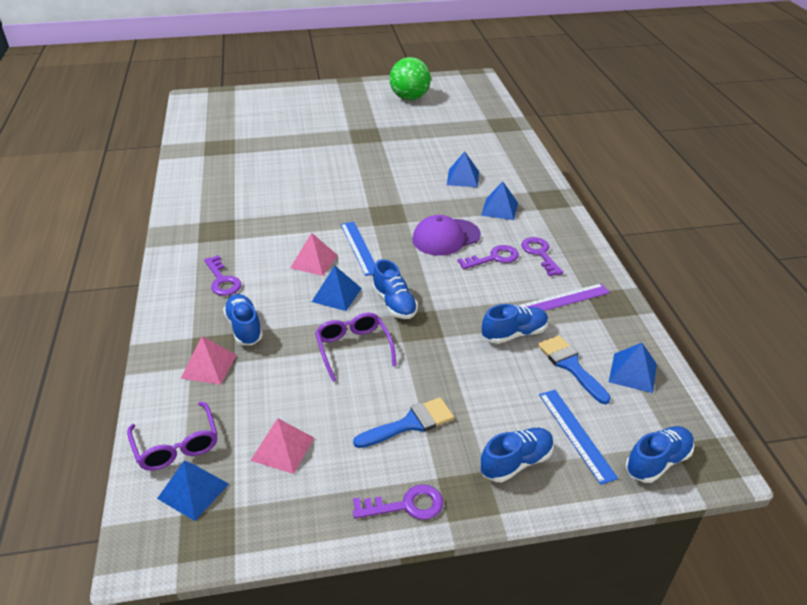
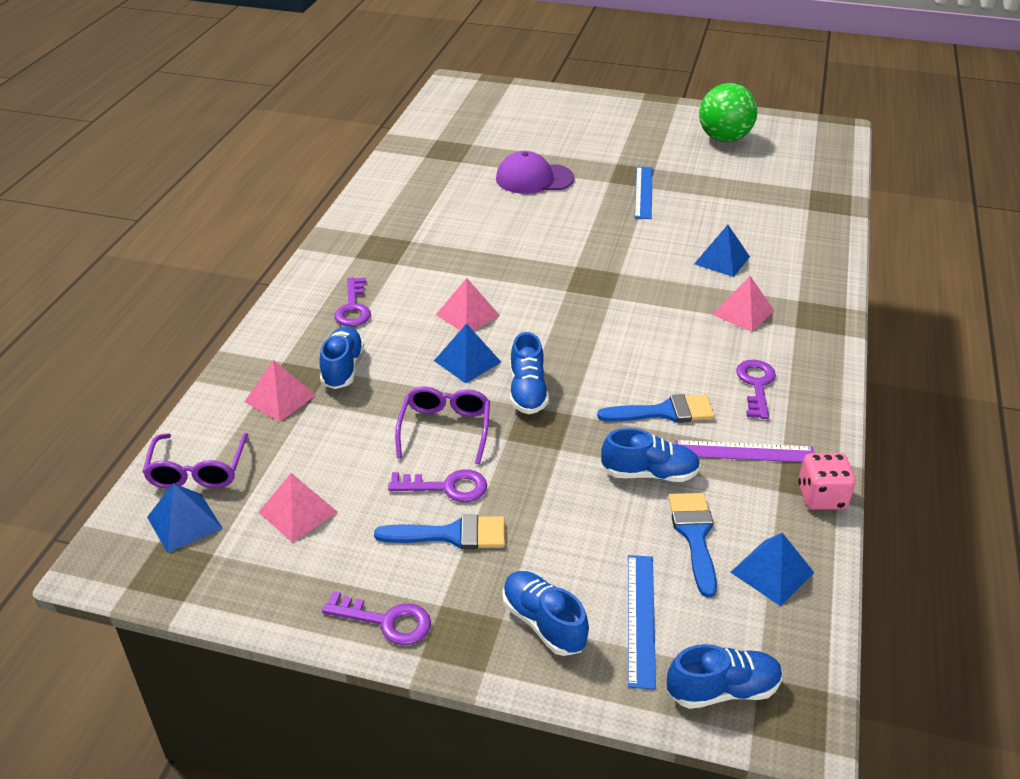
camera: 25 degrees right, 0 degrees up
(359, 248) = (531, 313): blue ruler -> blue ruler (644, 192)
(446, 237) = (646, 330): purple cap -> purple cap (534, 178)
(493, 258) = (690, 373): purple key -> purple key (447, 487)
(495, 289) = (664, 412): none -> blue brush
(499, 209) = (743, 312): blue pyramid -> pink pyramid
(516, 462) = (543, 623): blue shoe -> blue shoe turned 120 degrees counterclockwise
(627, 314) = (821, 497): none -> pink dice

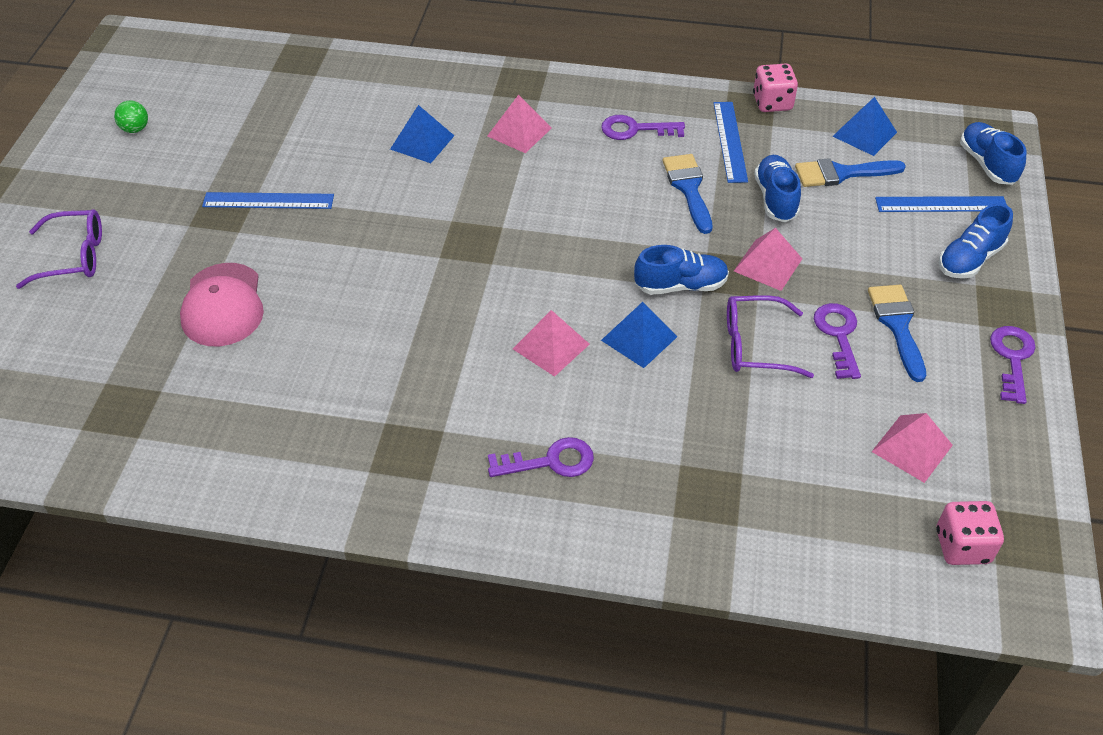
camera: 95 degrees left, 10 degrees up
(184, 522) = (962, 546): blue pyramid -> pink dice
(197, 470) = (884, 556): purple glasses -> purple glasses (73, 257)
(280, 398) = (742, 503): pink pyramid -> pink pyramid (768, 264)
(342, 368) = (674, 451): blue shoe -> none
(534, 178) = (223, 305): purple cap -> pink cap
(724, 138) = (135, 129): green ball -> green ball, size x0.43
(744, 452) = (730, 141): purple ruler -> blue ruler

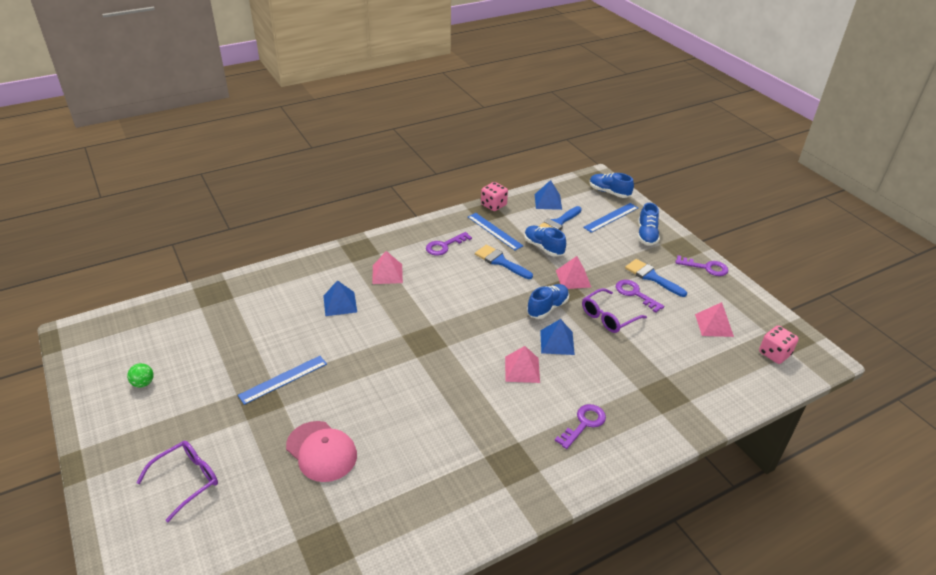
camera: 40 degrees left, 10 degrees down
(1012, 358) = (706, 267): purple key -> purple key turned 135 degrees clockwise

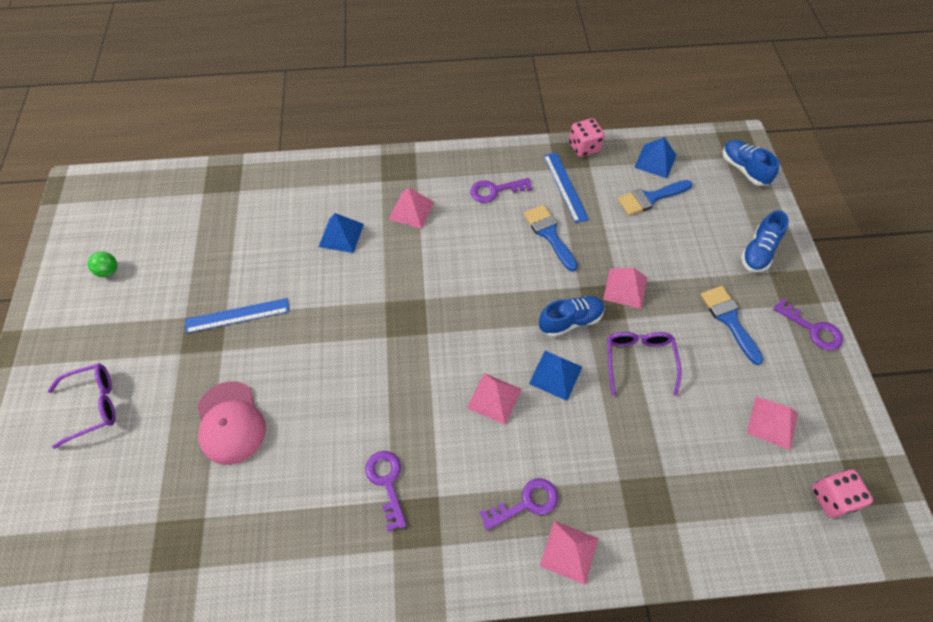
camera: 25 degrees right, 20 degrees up
(543, 247) = (612, 230): blue shoe -> none
(608, 317) = (639, 361): purple glasses -> purple glasses turned 105 degrees clockwise
(611, 217) = (725, 209): blue ruler -> none
(631, 441) = (569, 552): none -> pink pyramid
(635, 294) = (692, 338): purple key -> purple key (387, 482)

